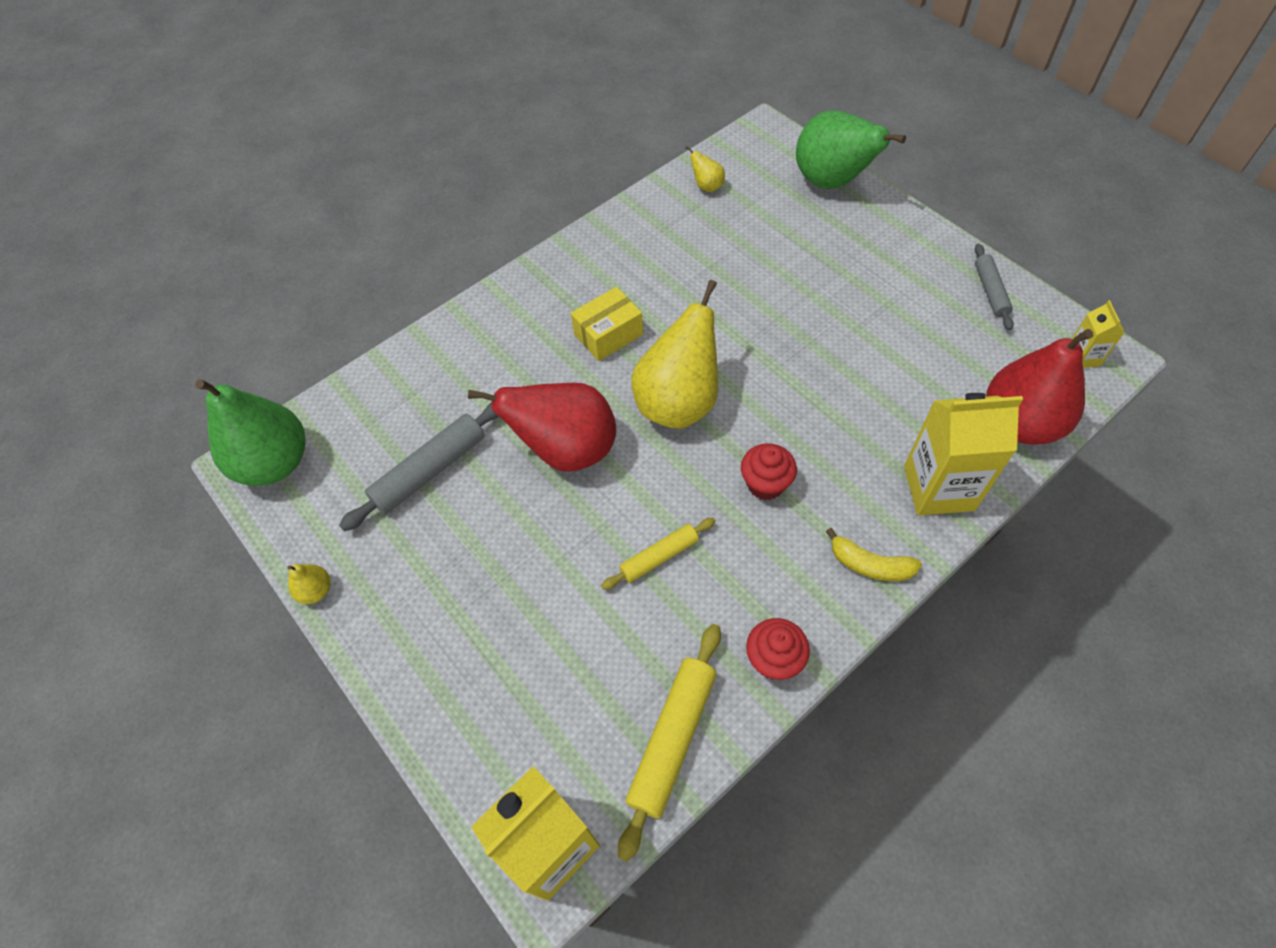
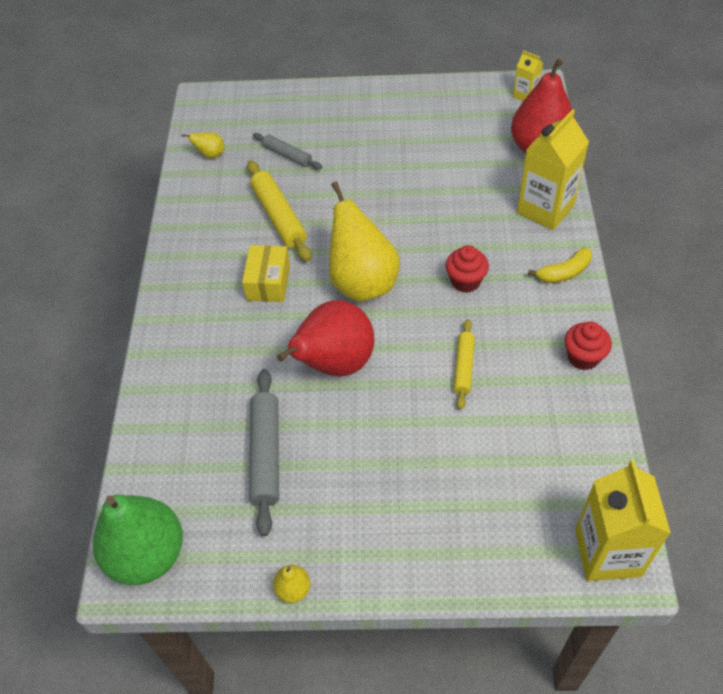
camera: 50 degrees left, 5 degrees down
(672, 739) = (591, 442): yellow rolling pin -> yellow rolling pin (279, 217)
(832, 182) = (284, 99): green pear -> none
(990, 291) = (444, 96): grey rolling pin -> grey rolling pin (287, 155)

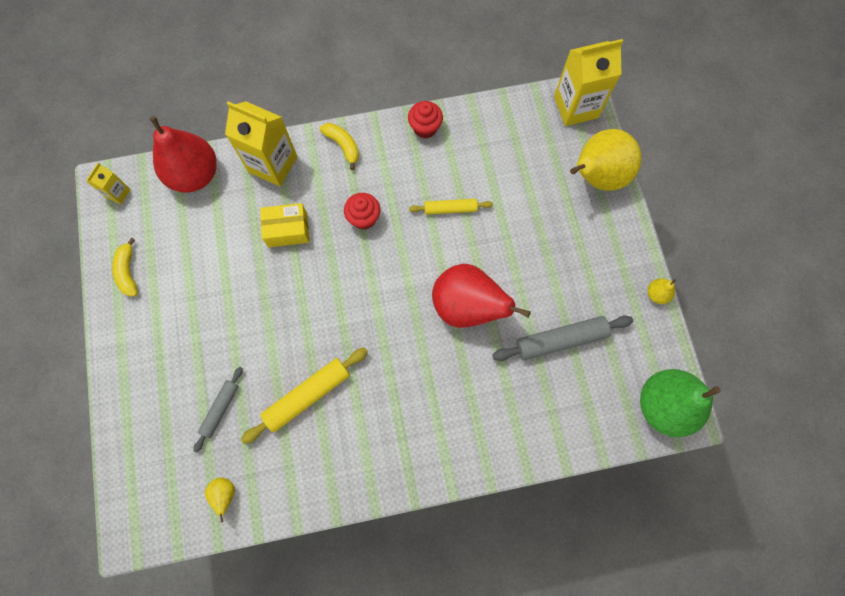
camera: 105 degrees left, 20 degrees up
(268, 283) = (391, 384): yellow box -> yellow box (287, 230)
(362, 282) = (378, 301): yellow pear -> yellow pear (596, 176)
(439, 101) = (128, 272): none -> yellow banana

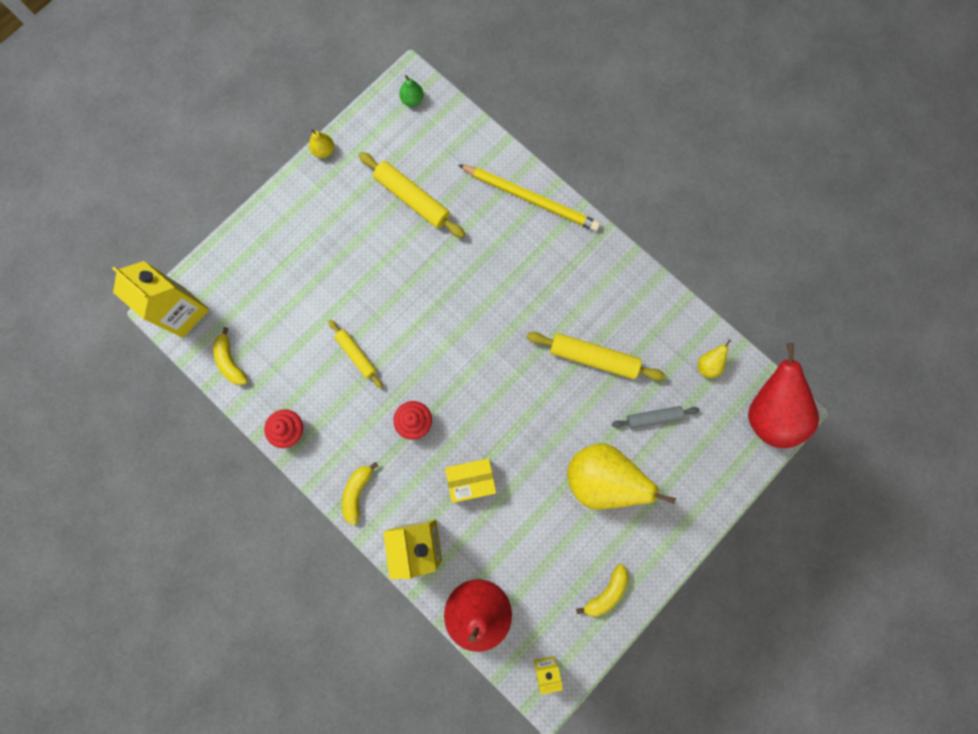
camera: 125 degrees left, 5 degrees up
(287, 230) = (471, 480): yellow box -> yellow box turned 60 degrees counterclockwise
(467, 306) = (434, 285): red pear -> red pear (768, 412)
(490, 447) = (531, 199): none -> yellow pencil
(510, 118) = (231, 361): none -> yellow banana
(560, 340) = (412, 199): grey rolling pin -> yellow rolling pin
(596, 176) = (244, 254): yellow pear -> yellow pear (601, 479)
(663, 405) = (412, 100): green pear -> green pear, size x0.42

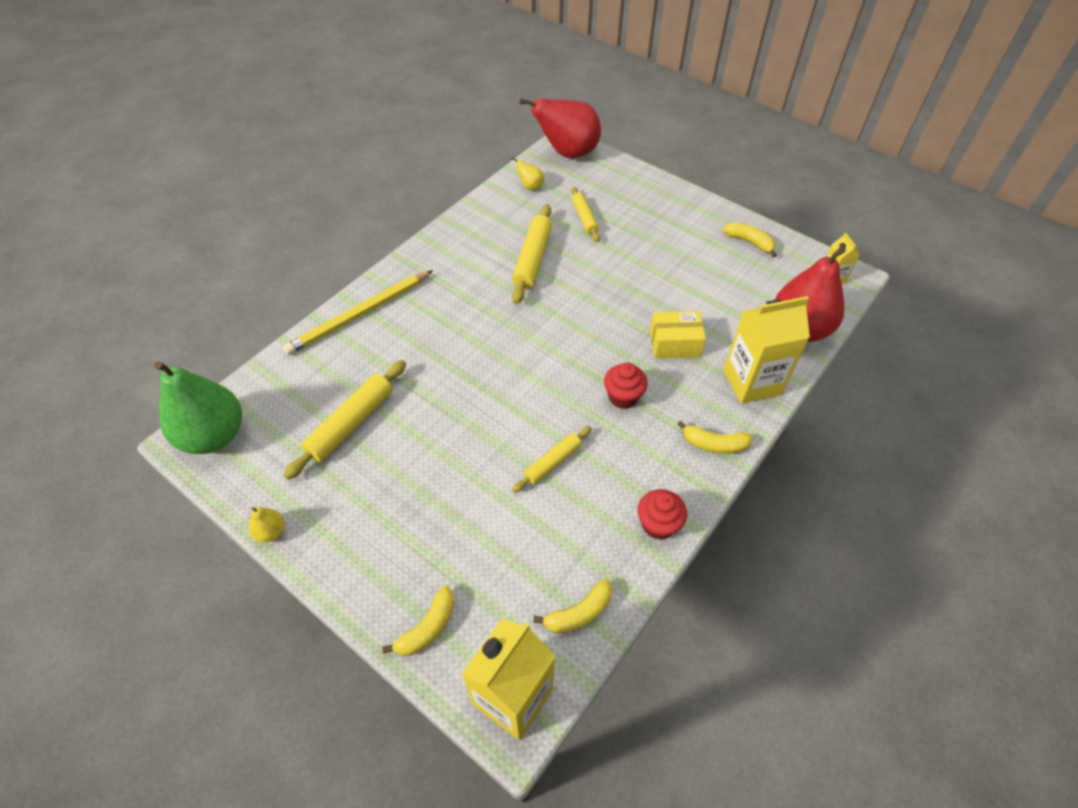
camera: 95 degrees left, 25 degrees down
(237, 258) = (427, 627): none -> yellow banana
(412, 100) = (214, 435): green pear -> green pear, size x2.38
(471, 480) = (674, 344): yellow box -> yellow box turned 75 degrees counterclockwise
(531, 199) = (359, 315): yellow pencil -> yellow pencil turned 150 degrees counterclockwise
(601, 479) = (649, 249): yellow pear -> none
(653, 417) = (584, 218): grey rolling pin -> yellow rolling pin

